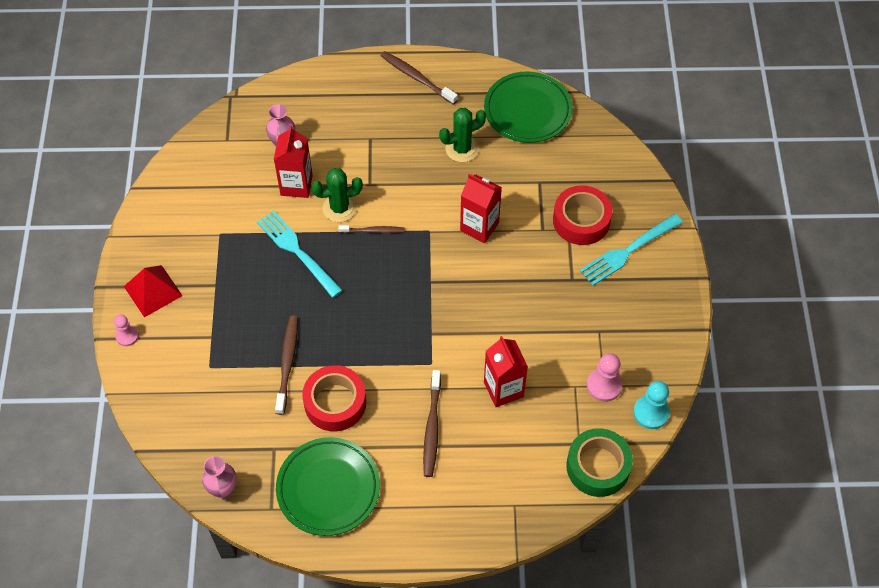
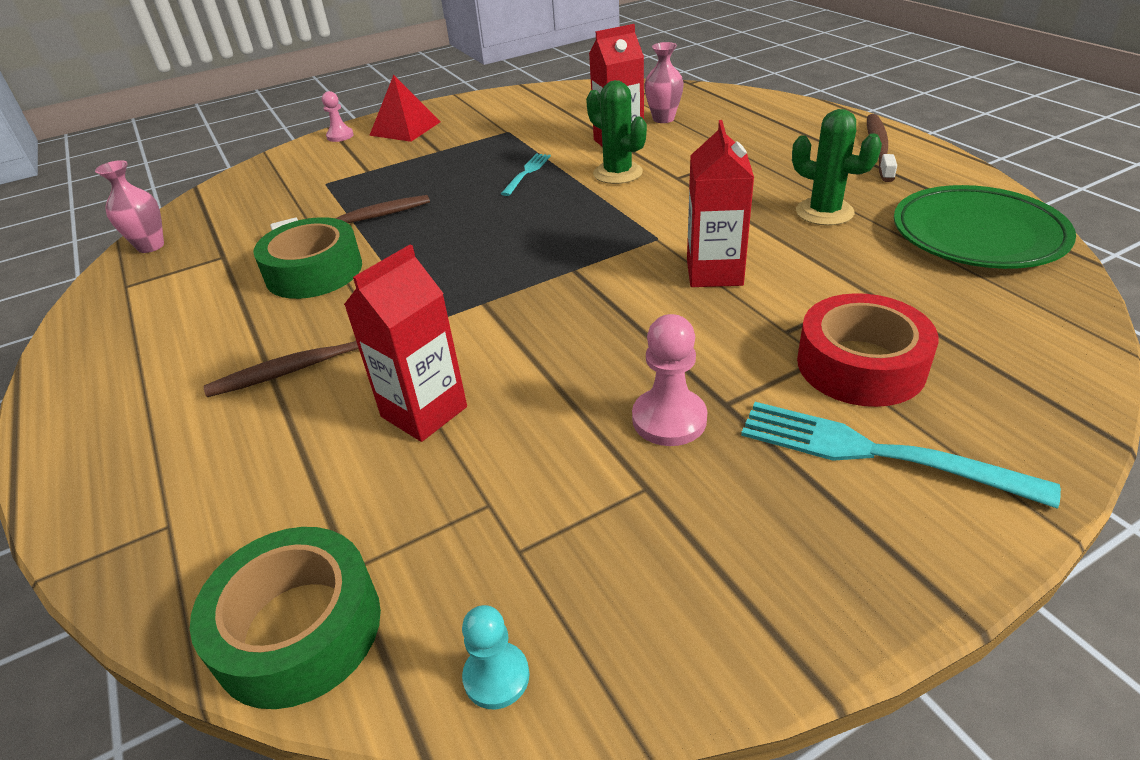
camera: 65 degrees right, 20 degrees down
(297, 251) = (527, 173): turquoise fork -> turquoise fork, size x0.56
(328, 488) = (166, 315): green plate -> none
(335, 403) = (314, 271): red tape -> green tape
(373, 231) = (609, 203): brown toothbrush -> none
(604, 385) = (518, 550): pink pawn -> pink pawn (669, 419)
(651, 413) = (496, 677): turquoise pawn -> turquoise pawn, size x0.66

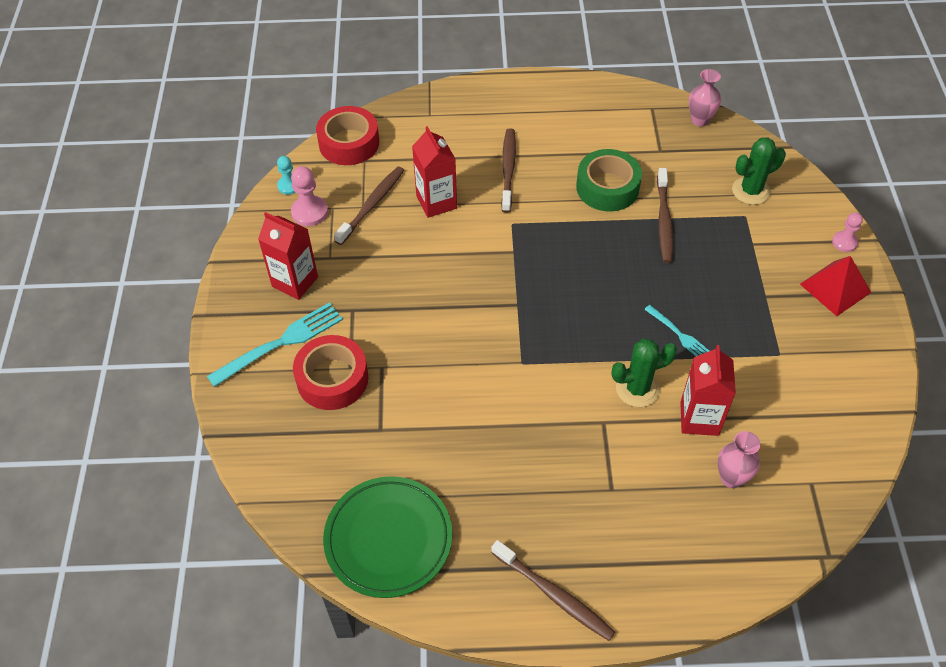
camera: 115 degrees right, 15 degrees up
(298, 629) = (349, 143): green tape -> red tape
(476, 492) = (372, 205): none -> brown toothbrush
(669, 419) = (360, 284): pink pawn -> pink pawn (309, 212)
(714, 272) = (460, 368): red carton -> red carton (295, 282)
(824, 212) = (483, 475): green cactus -> green cactus (751, 191)

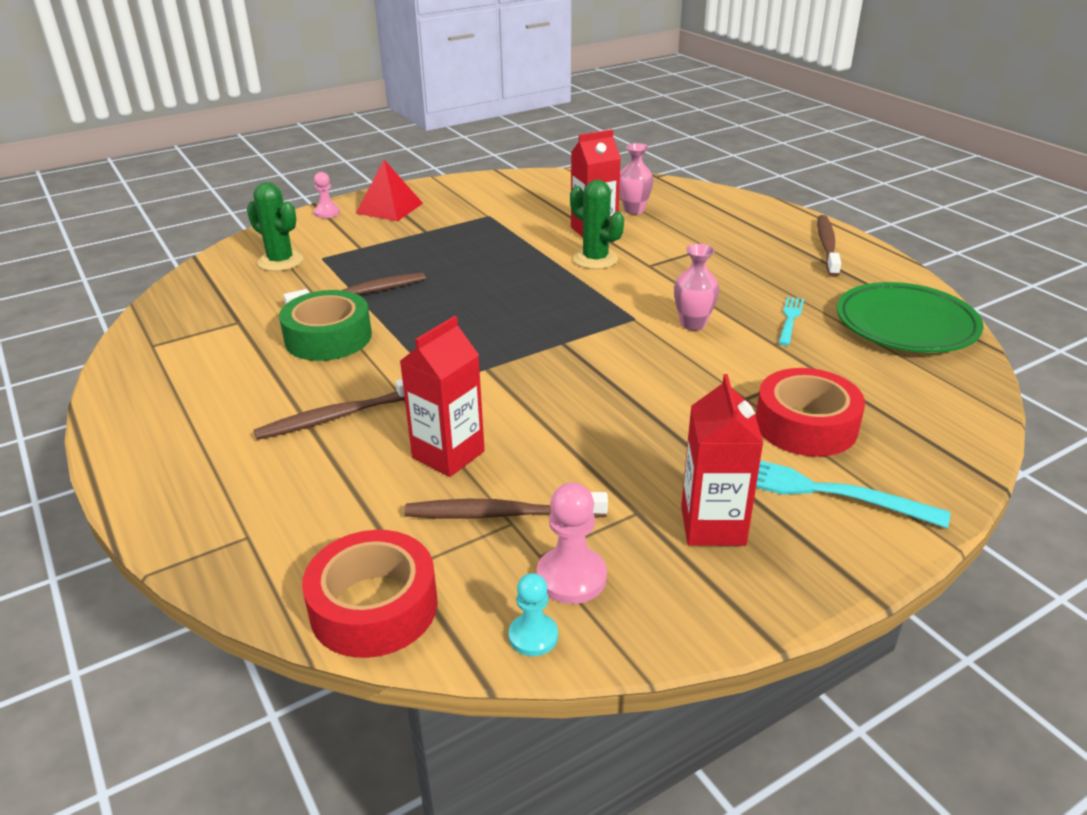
camera: 120 degrees left, 20 degrees down
(679, 334) = (511, 255): turquoise fork -> turquoise fork (790, 319)
(700, 120) = (166, 310): pink vase -> pink vase (693, 324)

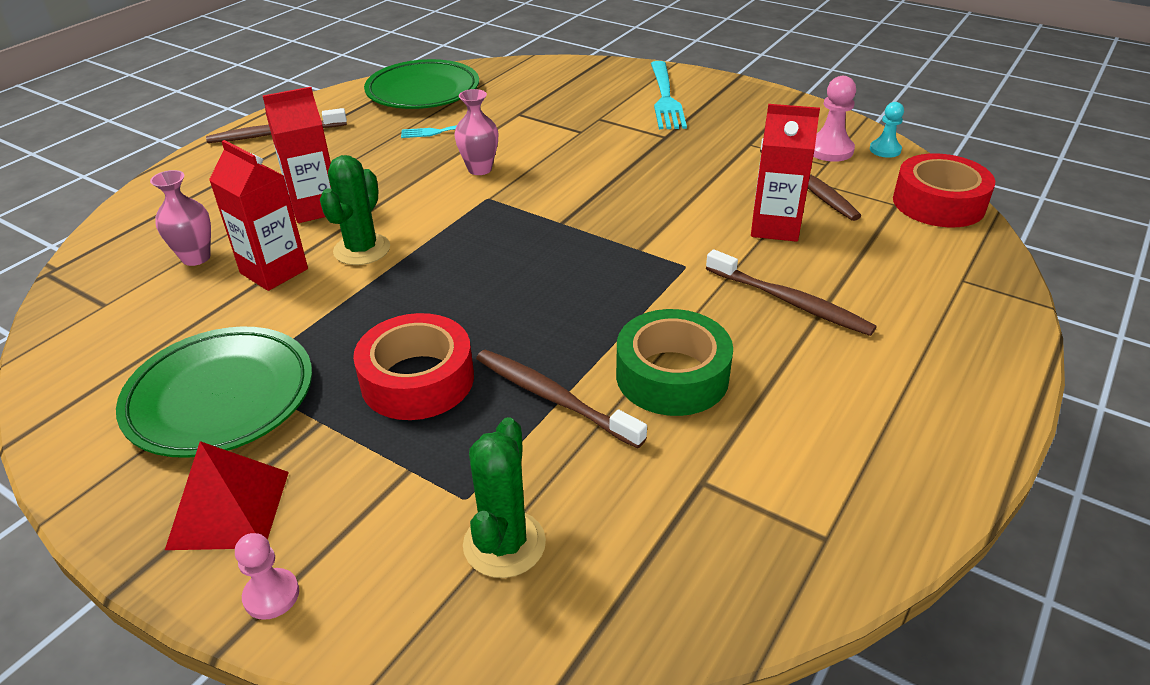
camera: 115 degrees left, 5 degrees up
(476, 210) = (220, 397): none -> green plate
(713, 526) = (734, 120): red carton -> red carton (315, 208)
(806, 425) = (597, 108): red tape -> red tape (417, 380)

